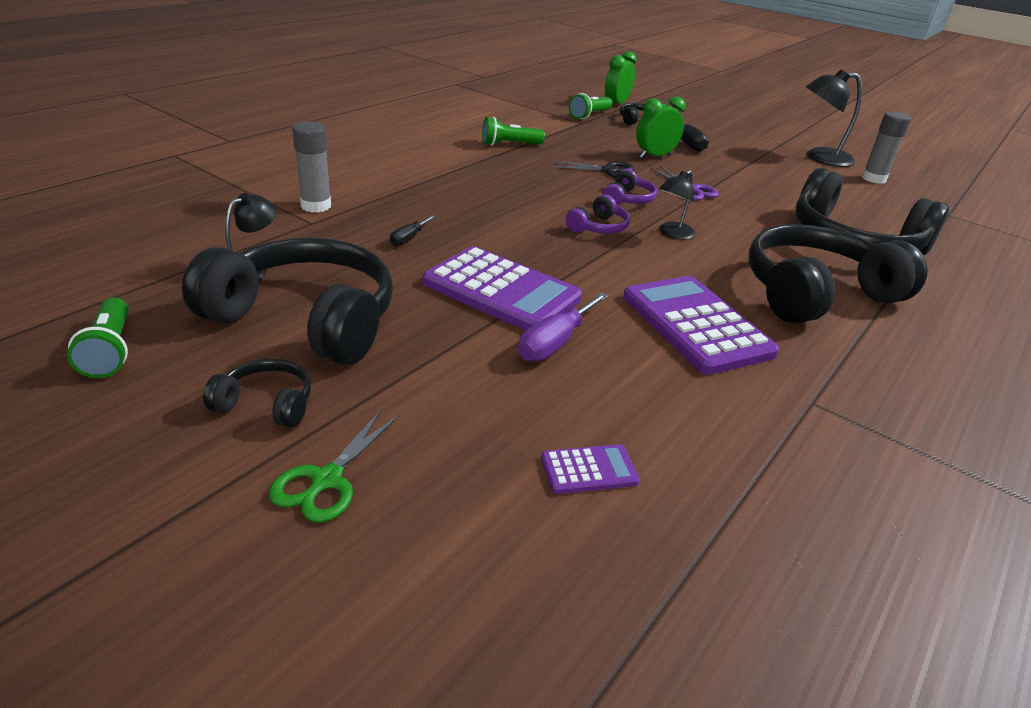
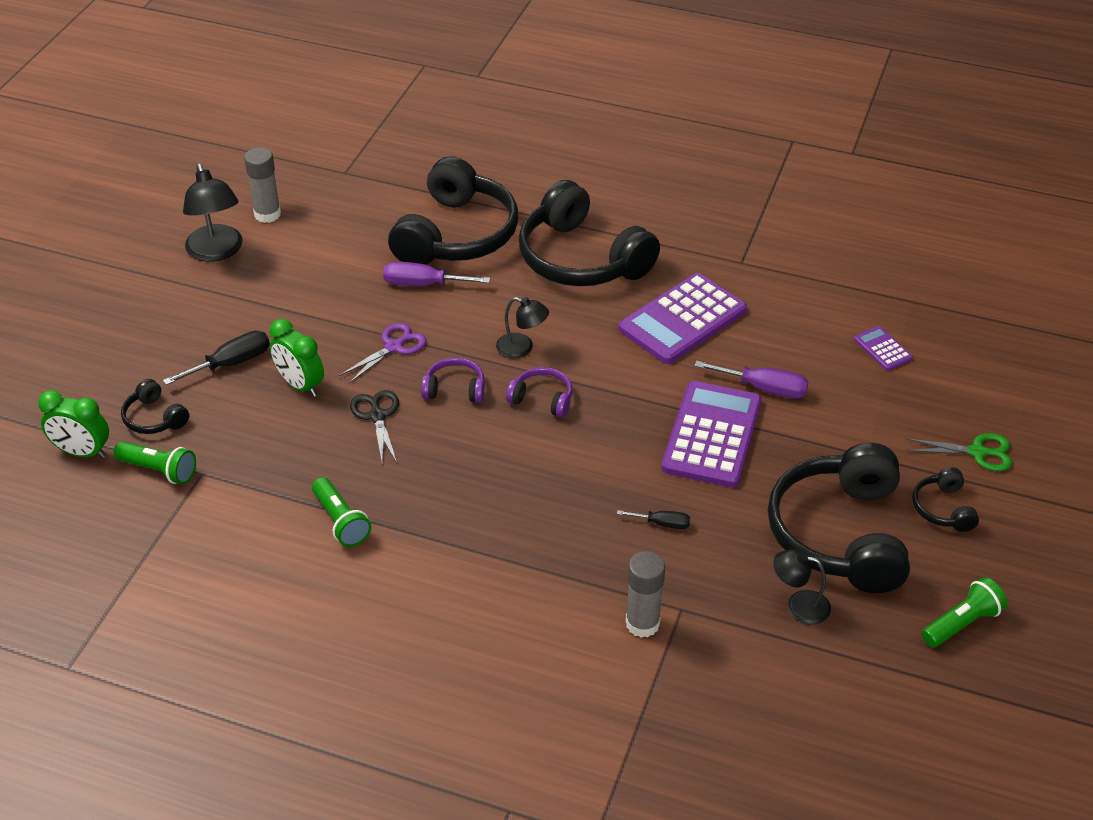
camera: 105 degrees left, 10 degrees up
(774, 214) = (423, 284): none -> purple screwdriver

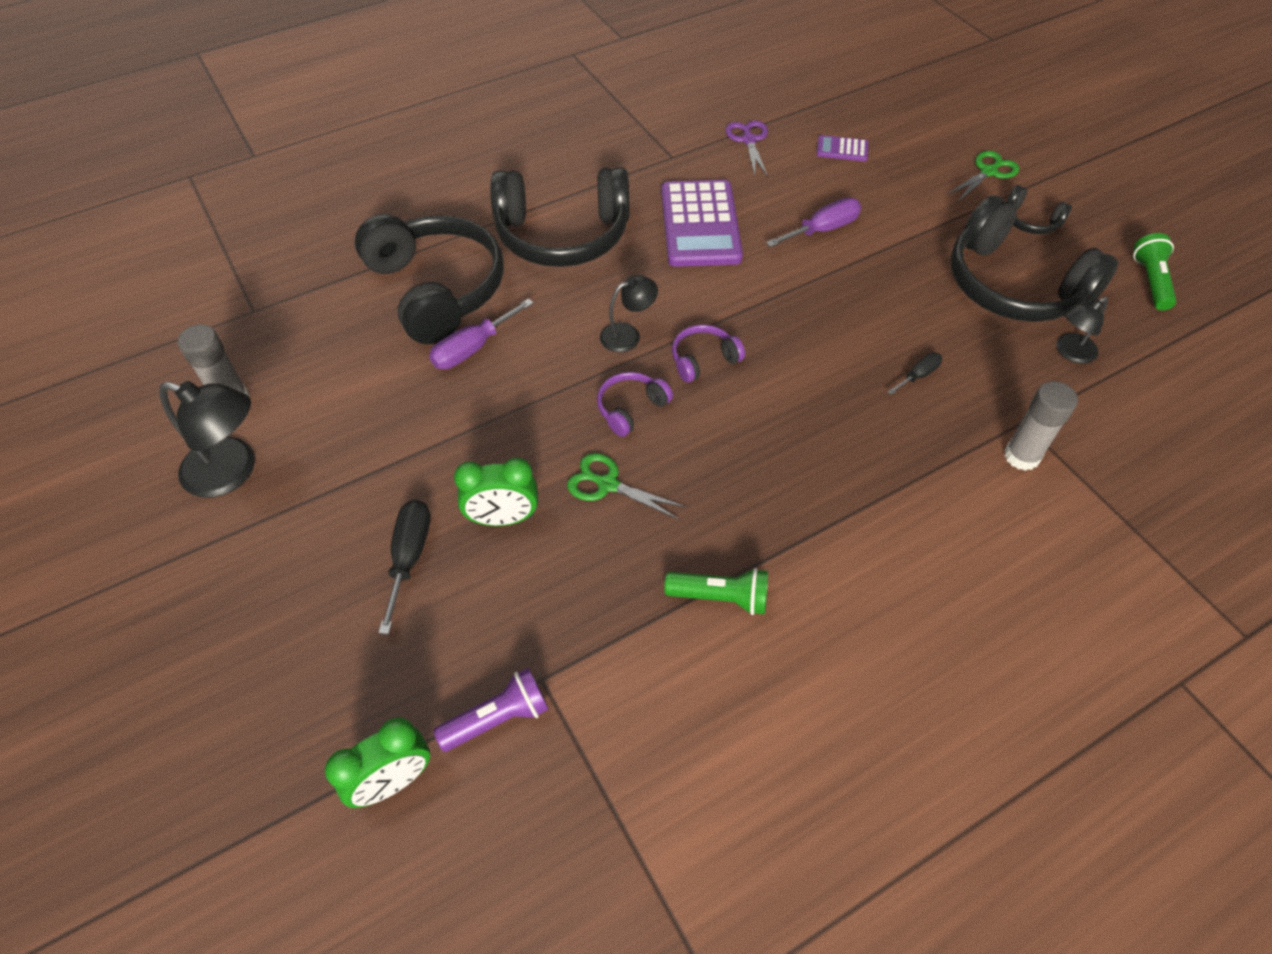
camera: 50 degrees left, 10 degrees up
(154, 418) = (414, 675): black headphones -> none
(159, 470) = (498, 718): green flashlight -> purple flashlight
(377, 416) = (607, 484): black scissors -> green scissors
(394, 347) = (529, 417): purple scissors -> purple scissors (748, 140)
(712, 435) = (845, 287): purple calculator -> none

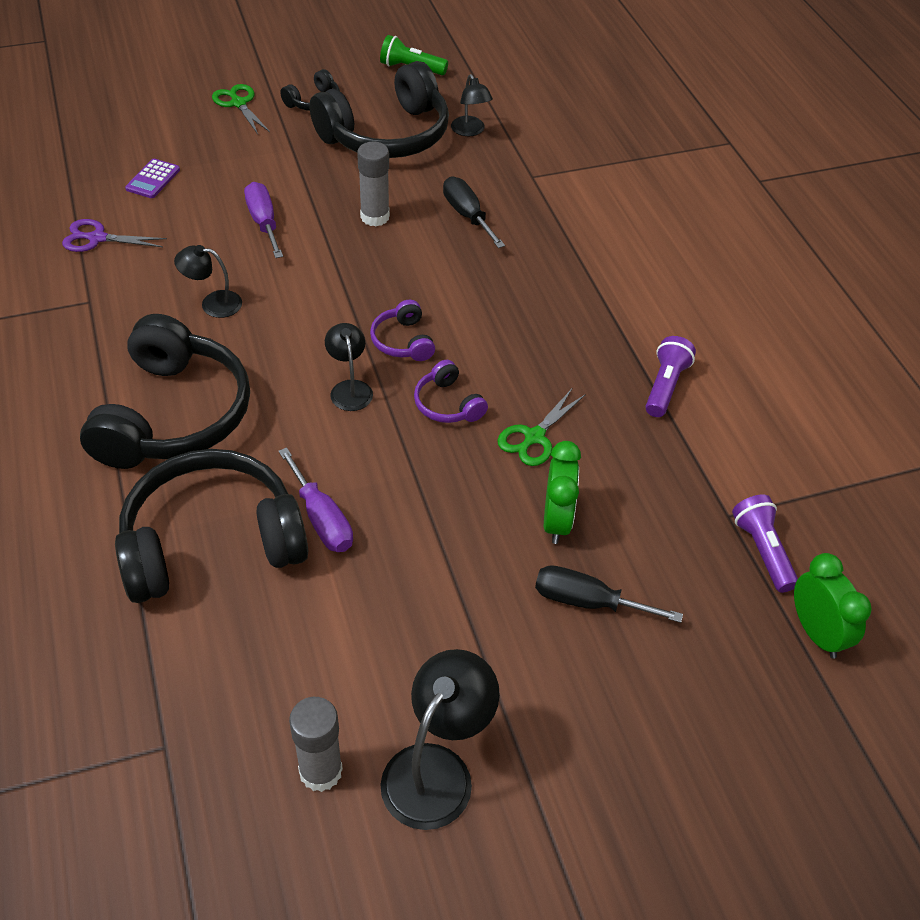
camera: 80 degrees left, 5 degrees down
(700, 224) = (213, 303): purple calculator -> black lamp
(720, 597) = (665, 386): green flashlight -> purple flashlight
(918, 375) = (467, 215): black screwdriver -> black screwdriver, size x1.69
(1021, 456) = (565, 187): grey glue stick -> grey glue stick (375, 217)

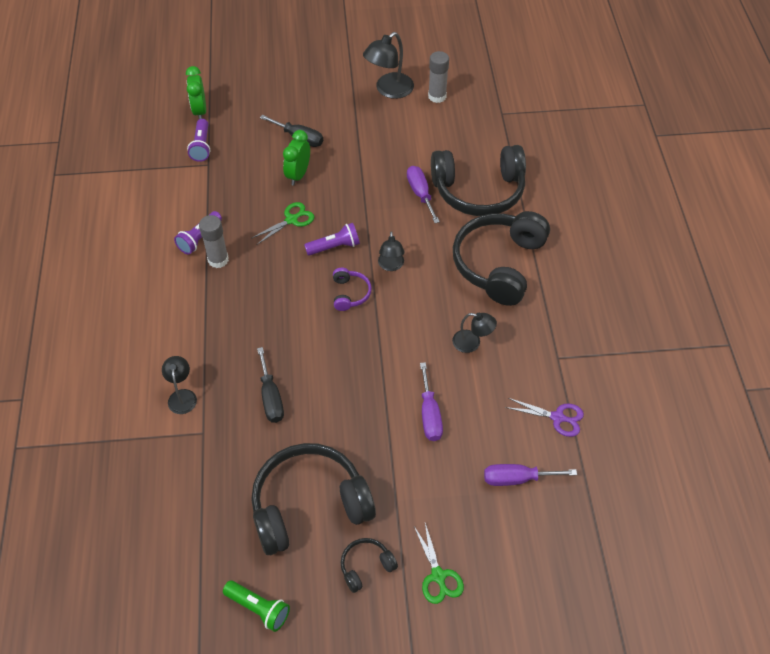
camera: 165 degrees left, 5 degrees up
(153, 179) = (517, 479): purple calculator -> purple screwdriver
(375, 217) = (343, 407): grey glue stick -> grey glue stick (218, 260)
(448, 404) = (334, 247): purple headphones -> purple flashlight
(470, 131) = (233, 499): black lamp -> black lamp (182, 396)

